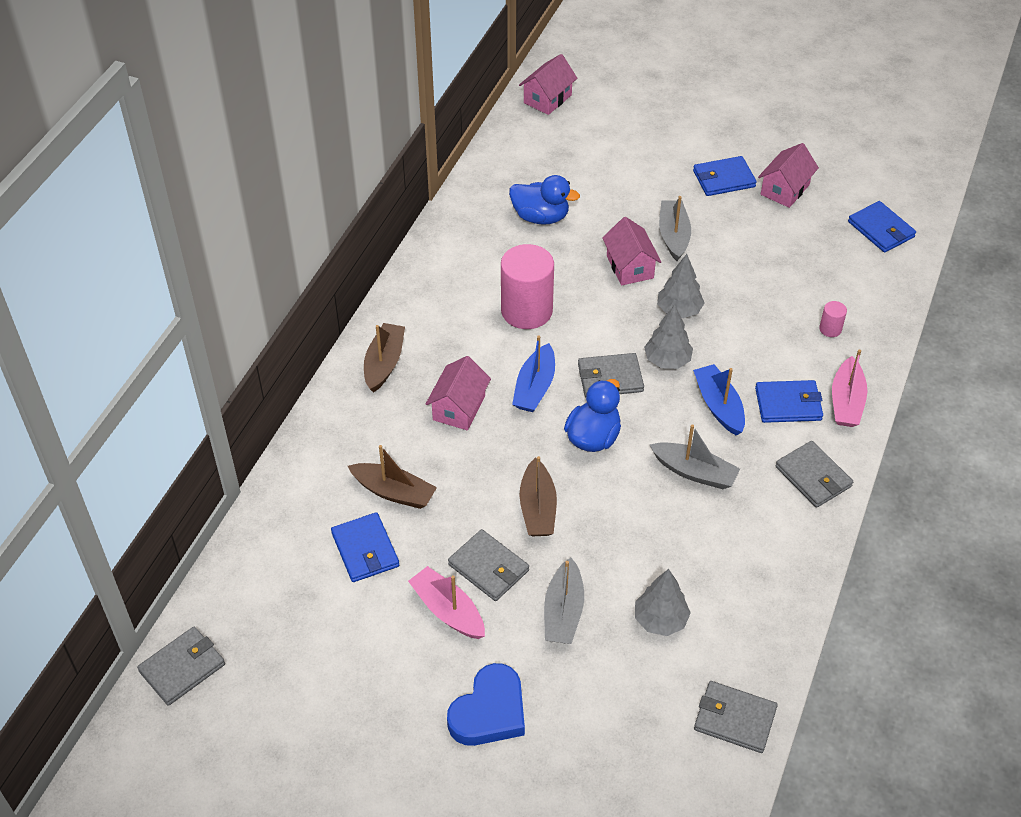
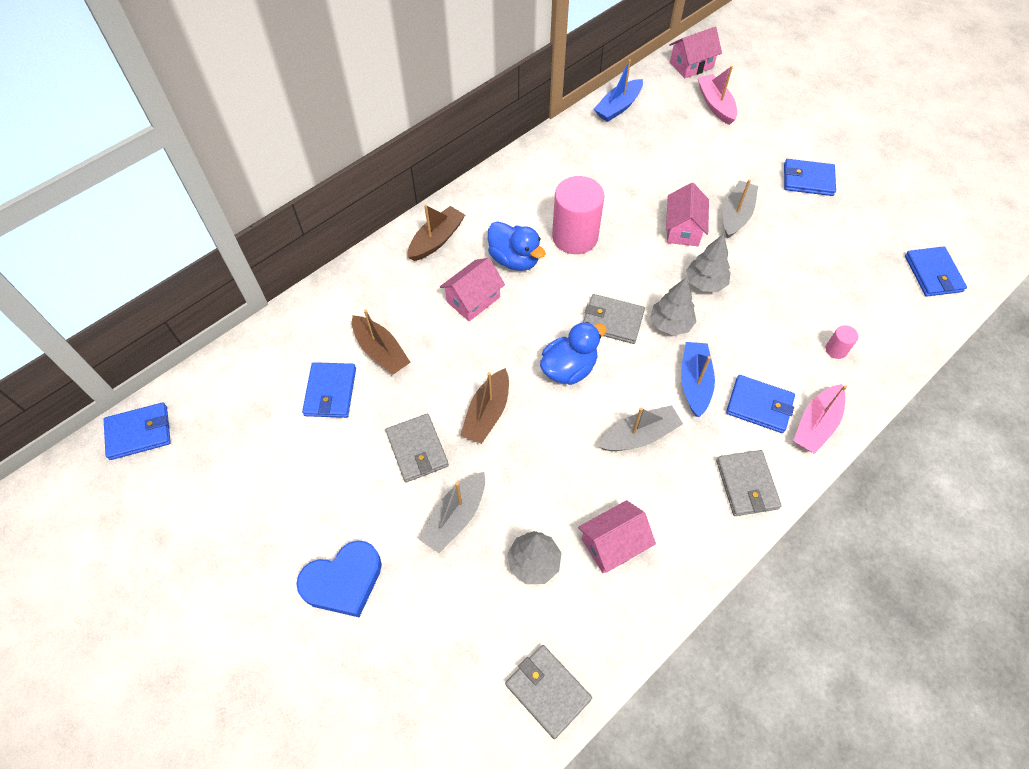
camera: 25 degrees right, 10 degrees up
(182, 668) = (139, 432): grey wallet -> blue wallet
(448, 610) = (363, 473): pink boat -> pink boat (715, 105)
(535, 387) = (544, 305): blue boat -> blue boat (618, 107)
(540, 217) = (631, 161): blue duck -> blue duck (514, 259)
(694, 472) = (639, 435): grey boat -> grey boat turned 75 degrees counterclockwise
(785, 189) = (859, 207): pink house -> pink house (613, 544)

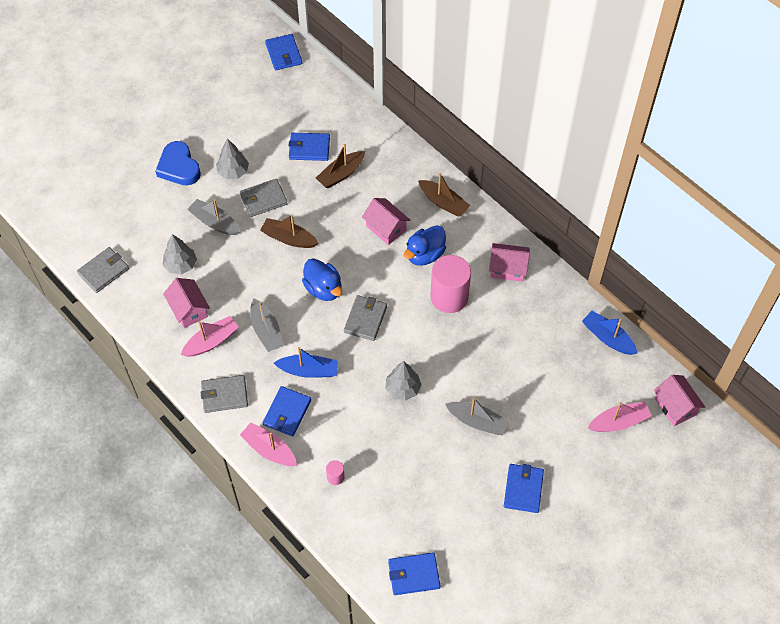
camera: 90 degrees right, 0 degrees up
(664, 507) = (211, 341): none -> pink boat
(670, 324) = (362, 359): grey tree -> grey tree (233, 172)
(683, 229) = (459, 378): pink house -> pink house (507, 268)

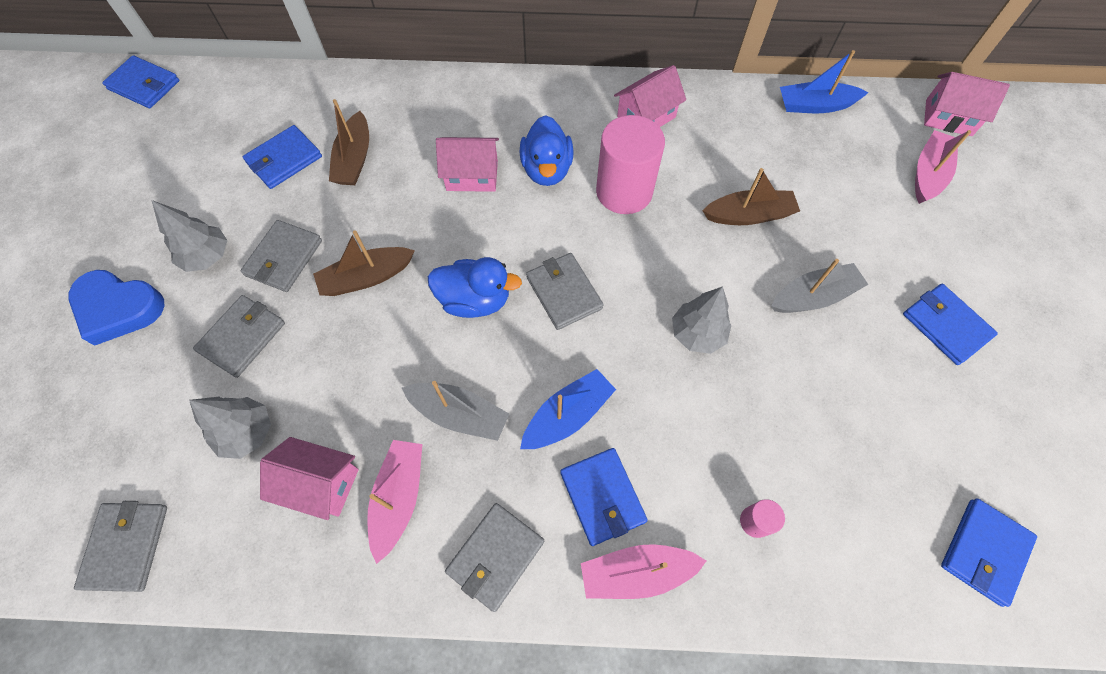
camera: 45 degrees left, 5 degrees up
(214, 222) = (242, 337): grey boat -> grey wallet
(443, 202) = (504, 104): brown boat -> brown boat (749, 215)

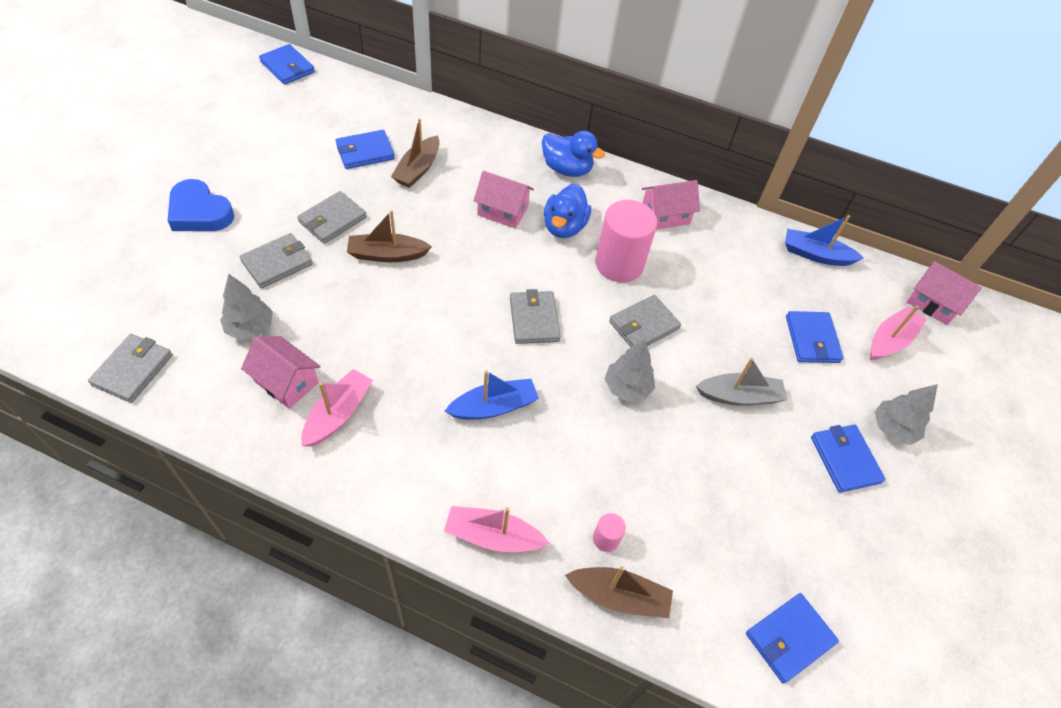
camera: 15 degrees right, 10 degrees down
(207, 256) = (278, 199): grey tree -> grey tree (892, 429)
(459, 414) = (411, 374): grey boat -> none
(475, 300) = (462, 300): blue duck -> blue duck (567, 169)
(495, 556) = (390, 482): grey wallet -> grey wallet (643, 325)
(602, 497) = (492, 473): blue wallet -> blue wallet (812, 339)
(749, 215) = (715, 317): brown boat -> brown boat (619, 596)

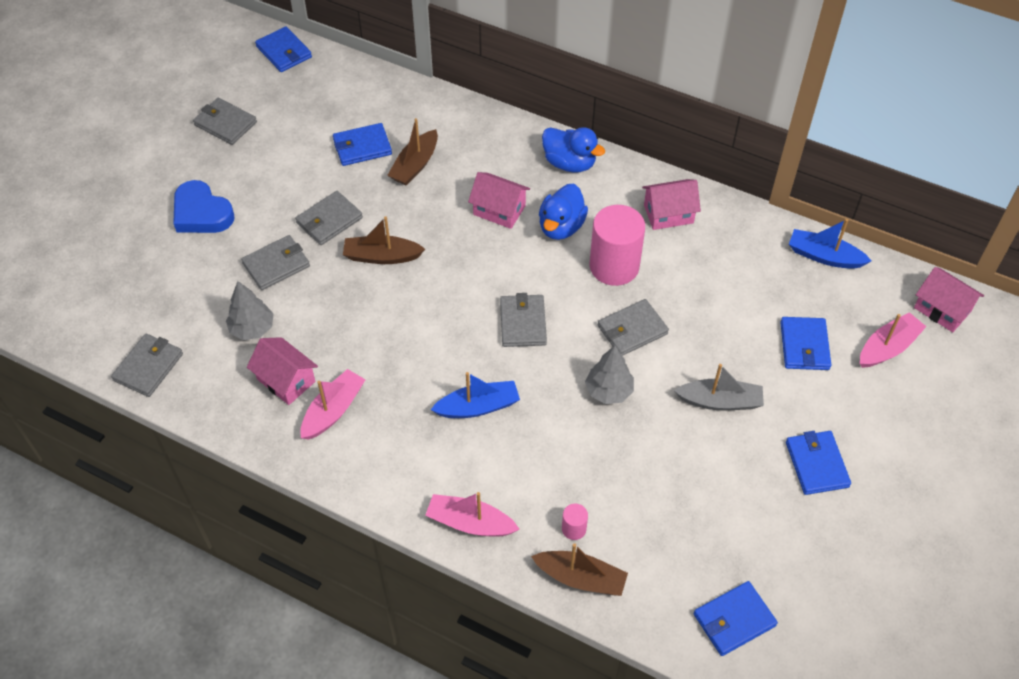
camera: 10 degrees right, 0 degrees up
(227, 129) = (225, 123): none -> grey wallet
(892, 429) = (871, 436): grey tree -> none

